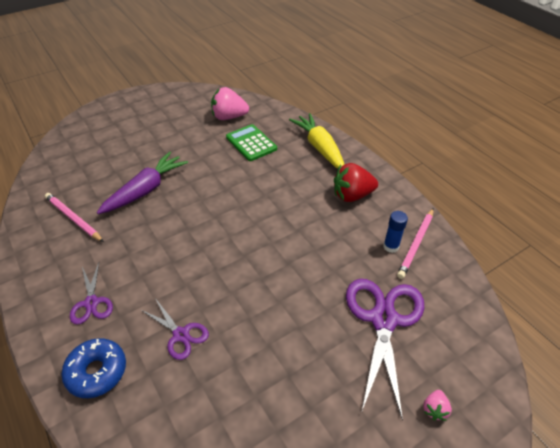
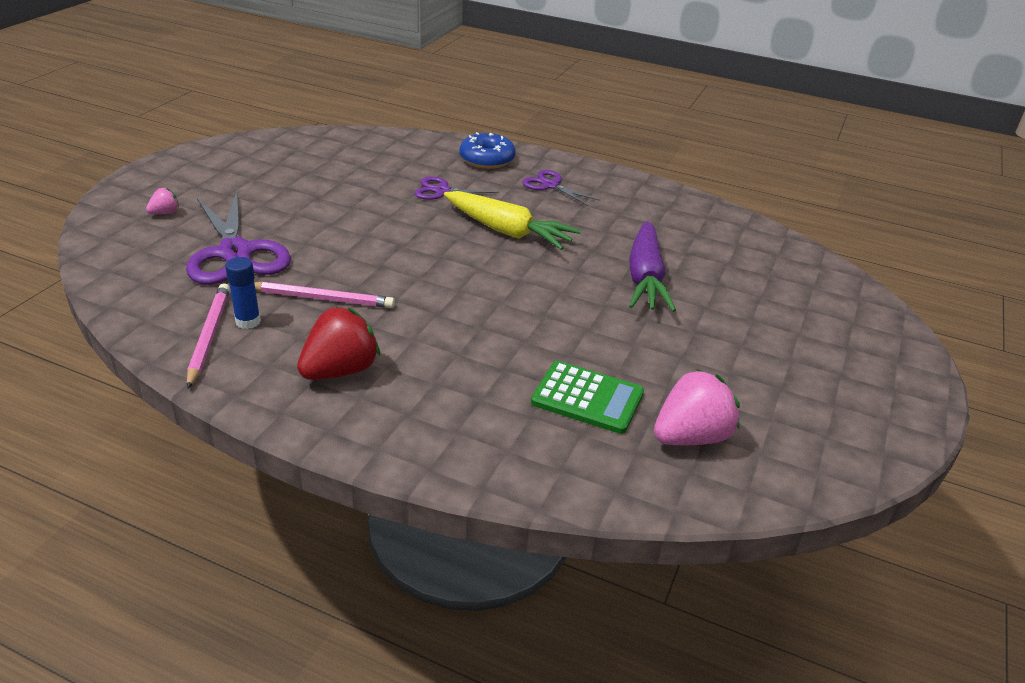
camera: 145 degrees right, 10 degrees down
(74, 218) = (676, 228): pink pencil -> pink pencil (321, 298)
(319, 147) = (455, 438): yellow carrot -> yellow carrot (507, 231)
(434, 409) = (165, 213): pink strawberry -> pink strawberry turned 60 degrees clockwise

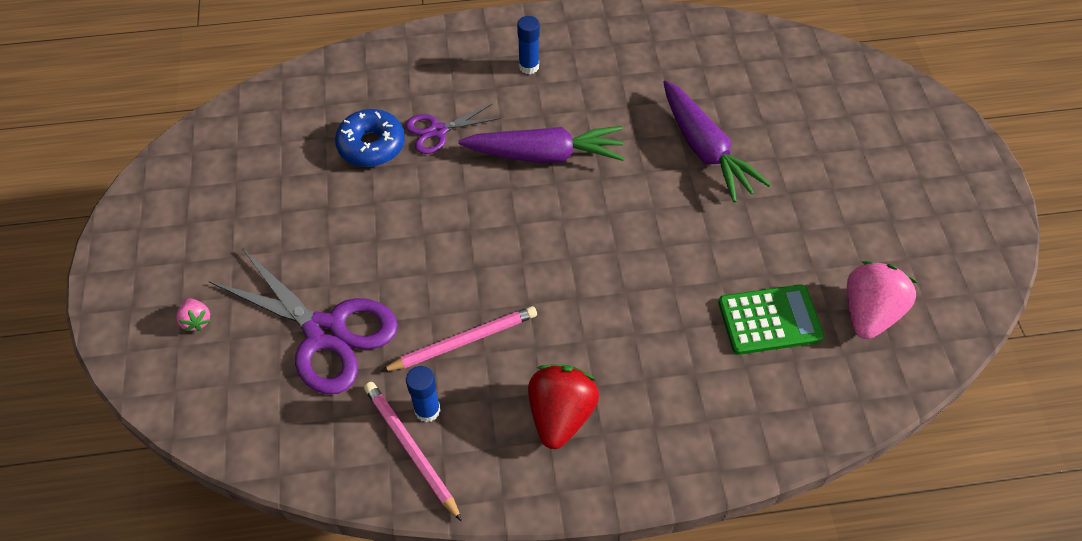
camera: 30 degrees left, 20 degrees up
(165, 213) = (196, 321): pink strawberry -> pink strawberry turned 135 degrees clockwise
(487, 159) = (438, 59): blue donut -> blue donut (371, 145)
(507, 231) = (545, 155): yellow carrot -> purple carrot
(550, 185) = (529, 66): purple scissors -> blue glue stick

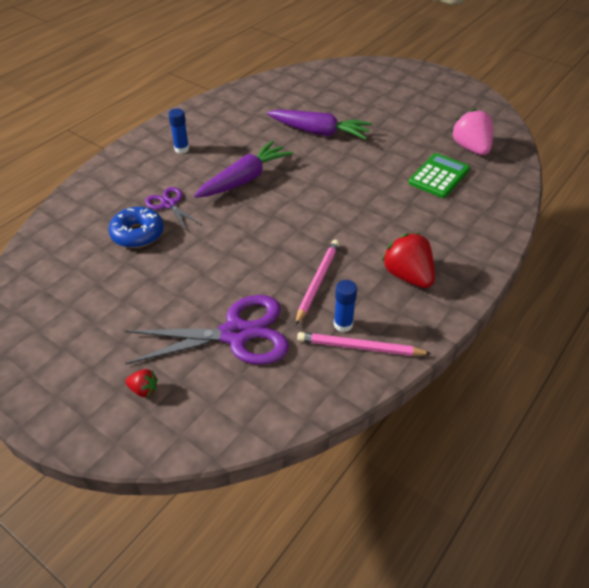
camera: 45 degrees left, 10 degrees down
(196, 321) = (144, 389): pink strawberry -> red strawberry
(437, 131) = (169, 204): purple scissors -> purple scissors turned 120 degrees clockwise

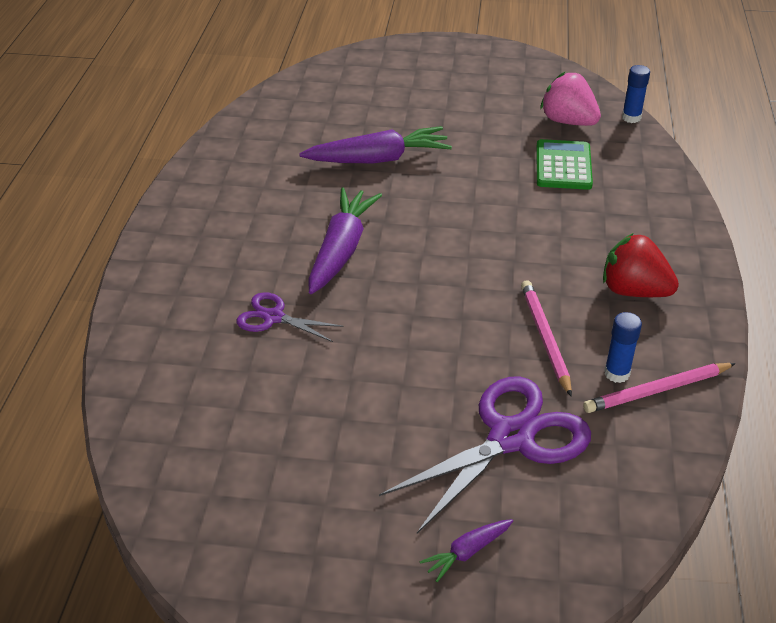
camera: 30 degrees left, 5 degrees down
(137, 234) = (269, 371): blue donut -> none
(144, 389) = (467, 552): red strawberry -> purple carrot
(181, 149) = (219, 240): blue glue stick -> blue glue stick (631, 118)

